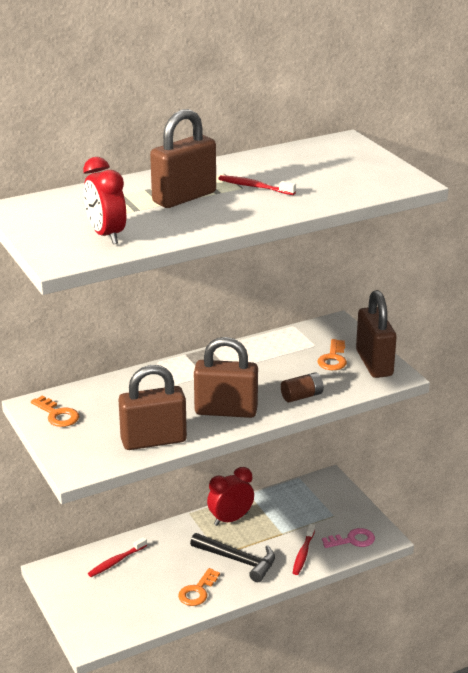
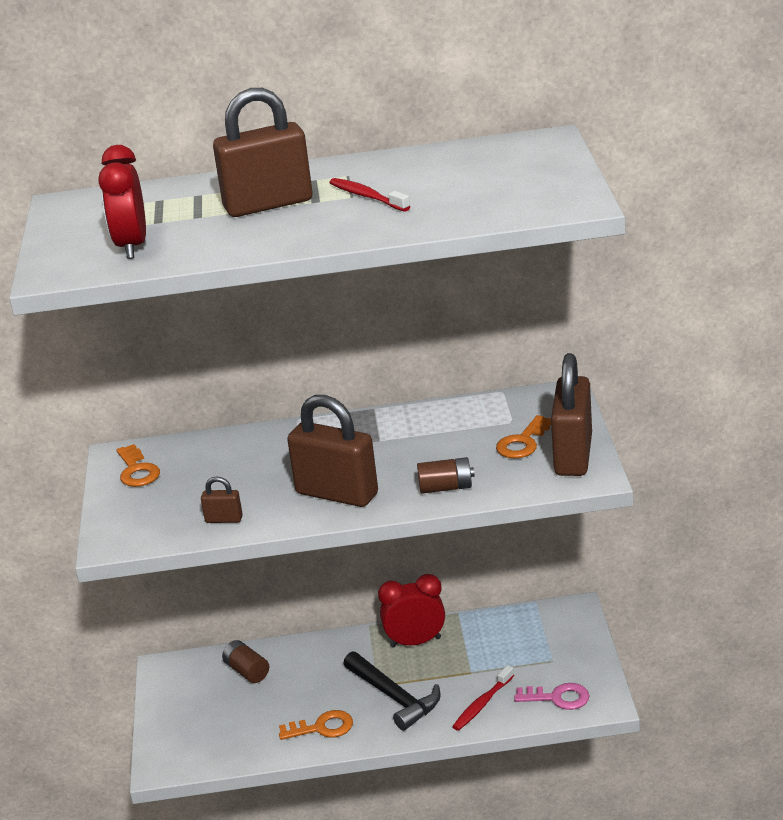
camera: 25 degrees right, 0 degrees up
(116, 561) = (247, 671): red toothbrush -> brown battery
(153, 440) = (224, 519): brown padlock -> brown padlock, size x0.44
(197, 591) = (322, 727): orange key -> orange key turned 150 degrees counterclockwise

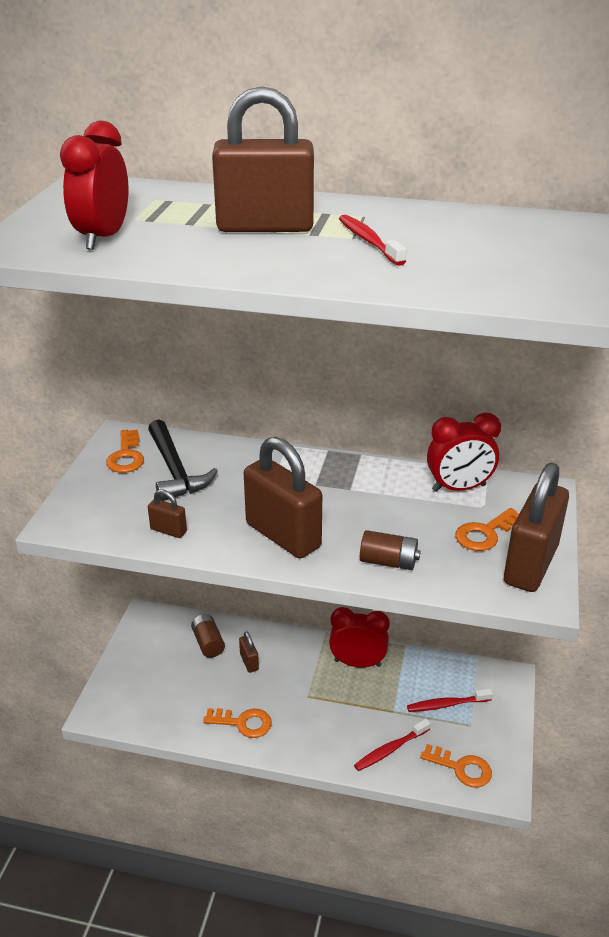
camera: 15 degrees right, 5 degrees up
(300, 675) = (249, 662): none -> brown padlock
(394, 697) = (317, 713): black hammer -> black hammer (175, 470)
(482, 412) = (459, 488): none -> red clock
(522, 651) = (446, 704): none -> red toothbrush
(558, 698) = (461, 768): pink key -> orange key

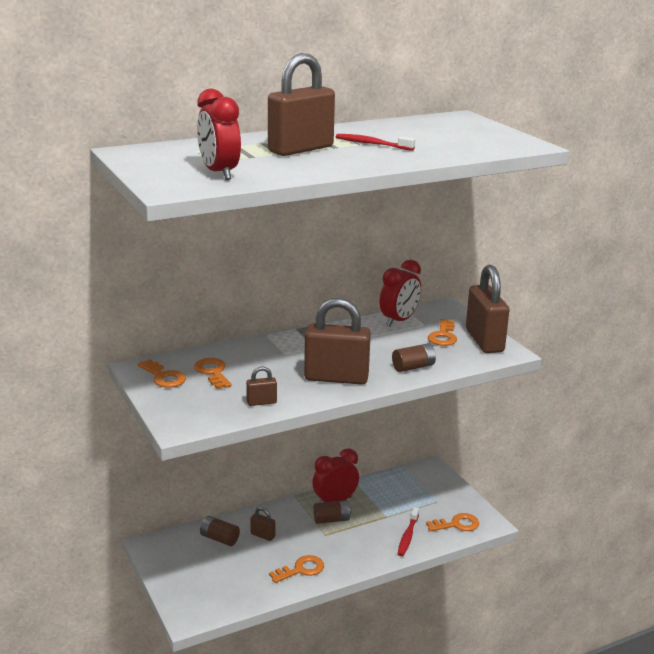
camera: 40 degrees left, 10 degrees down
(175, 470) = (212, 372): black hammer -> orange key
(332, 682) = (331, 520): none -> brown battery
(446, 704) = (413, 498): red toothbrush -> none

